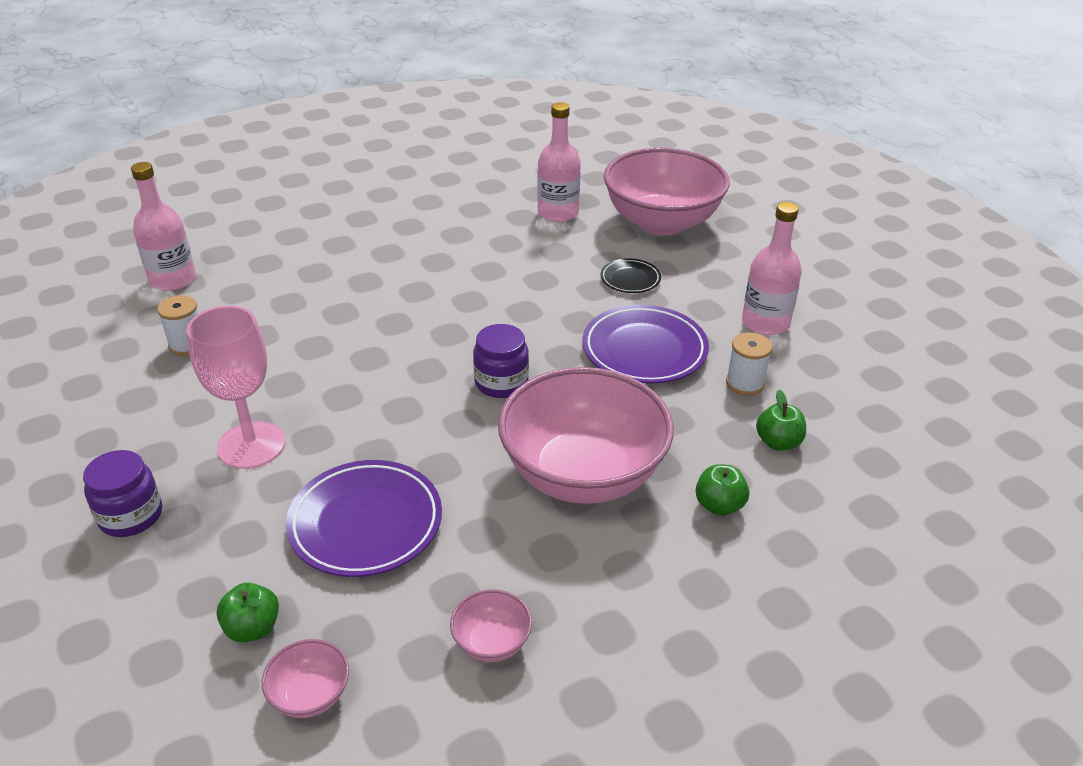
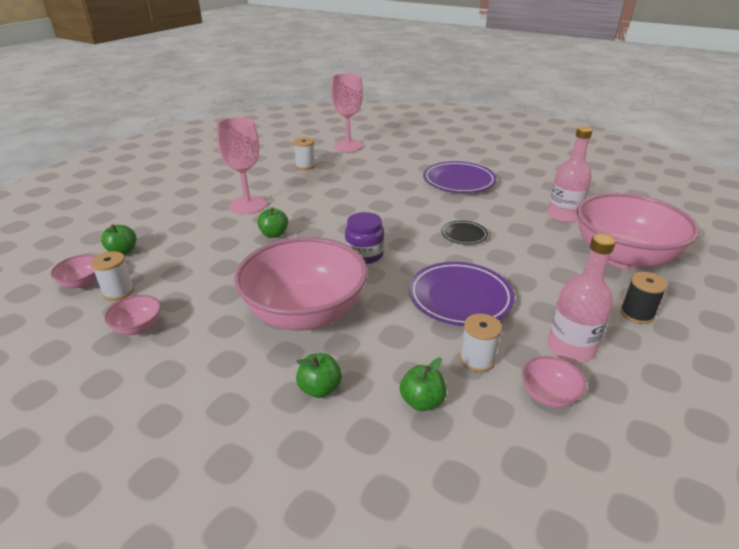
camera: 60 degrees right, 5 degrees down
(131, 516) = (181, 198): purple jar -> none
(173, 279) = (348, 146): pink bottle -> pink goblet
(365, 523) = (211, 255): purple plate -> purple plate (459, 181)
(370, 444) = (274, 234): none -> green apple
(377, 652) = (118, 292): none -> white spool
(630, 279) = (532, 266): black plate -> black plate (464, 235)
(747, 264) = (636, 314): none -> black spool
(814, 365) = (548, 395): none -> pink bowl

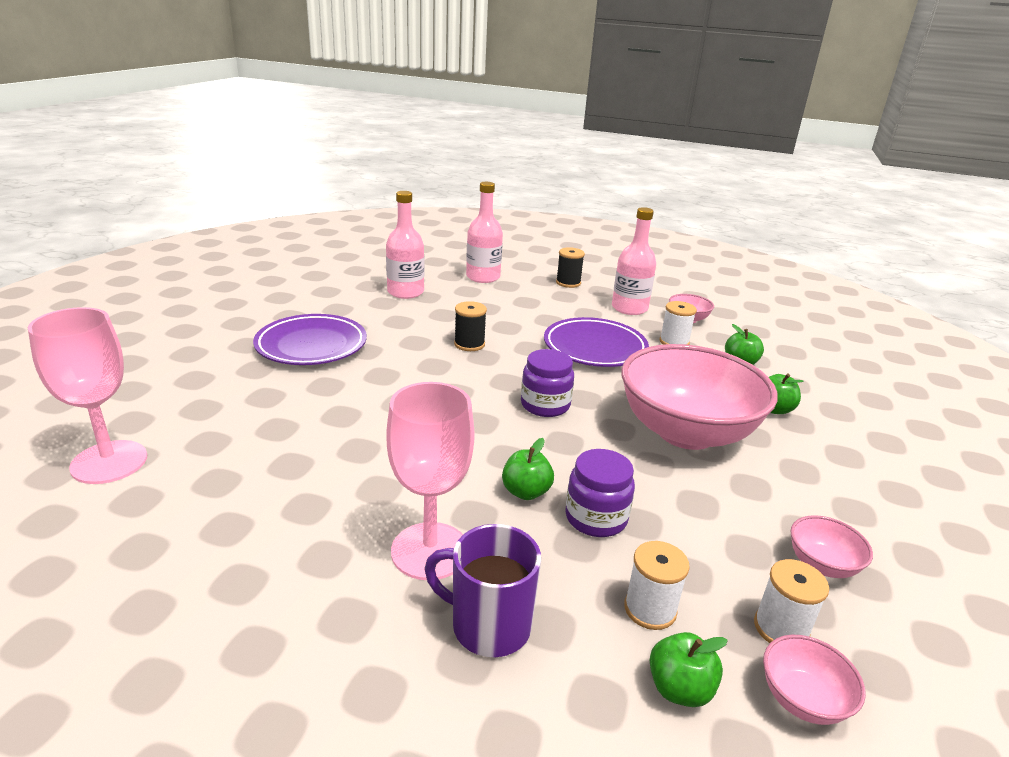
camera: 105 degrees left, 5 degrees down
(195, 214) = (488, 625): none -> purple mug
(238, 252) = (596, 518): none -> purple jar
(305, 166) = (222, 507): white spool -> white spool (650, 609)
(464, 235) = (469, 344): black plate -> black spool
(622, 257) = (483, 277): pink bowl -> pink bottle

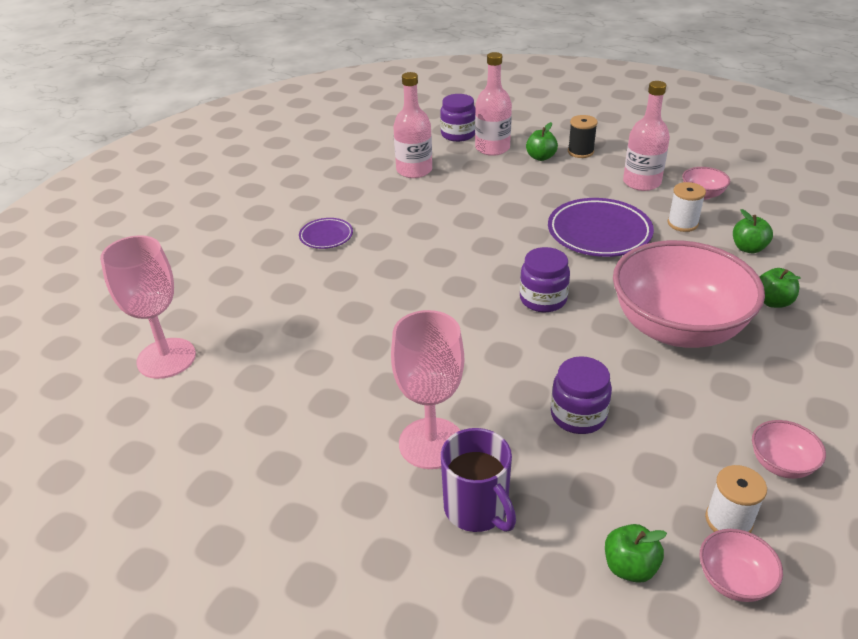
camera: 10 degrees right, 10 degrees up
(311, 345) = (326, 236): purple plate -> purple plate, size x0.53
(449, 265) = (458, 134): none -> purple jar
(469, 344) = (474, 231): black spool -> none
(488, 625) = (477, 509): purple mug -> purple mug turned 150 degrees counterclockwise
(526, 492) = (517, 389): green apple -> green apple (540, 157)
(650, 609) = (615, 500): white spool -> none

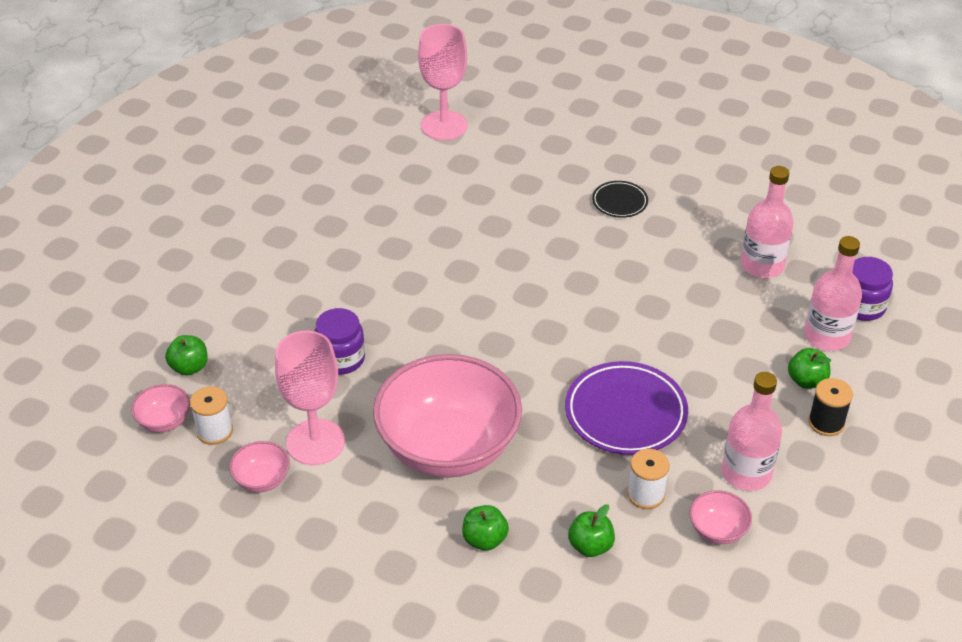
camera: 90 degrees right, 5 degrees up
(326, 236) = (619, 202): purple plate -> black plate
(431, 443) = (326, 271): pink goblet -> pink goblet (315, 442)
(477, 509) = (257, 293): purple mug -> none
(543, 299) = (503, 353): purple jar -> none

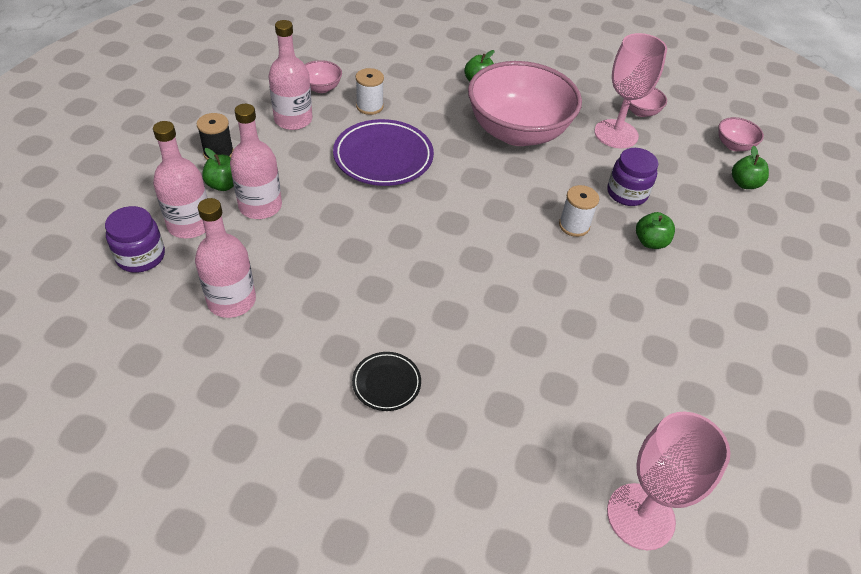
camera: 170 degrees right, 5 degrees up
(214, 431) = (693, 140): white spool -> white spool (574, 225)
(590, 546) = (408, 79): green apple -> green apple (650, 242)
(759, 354) = (260, 206): none -> pink bottle

